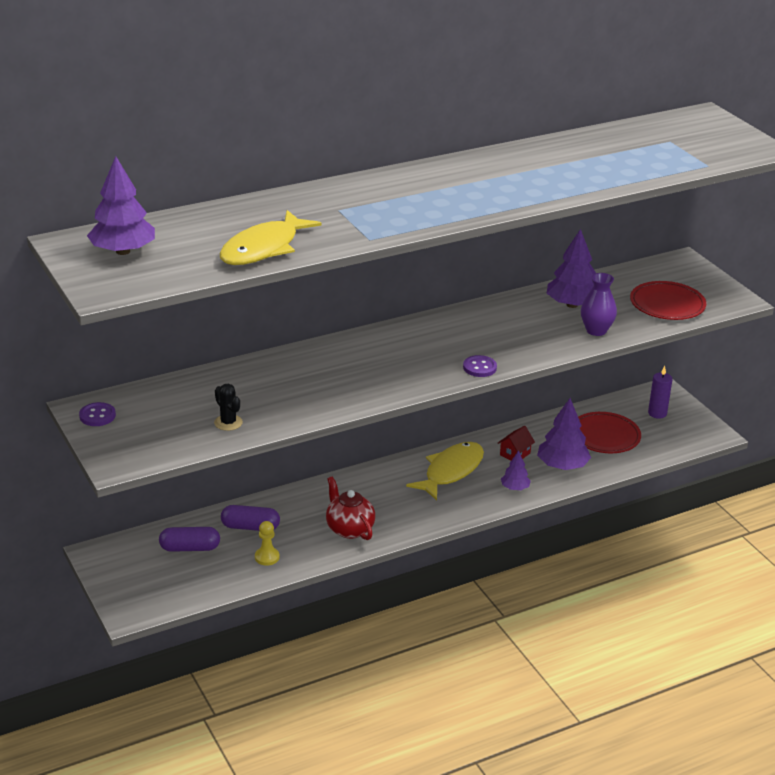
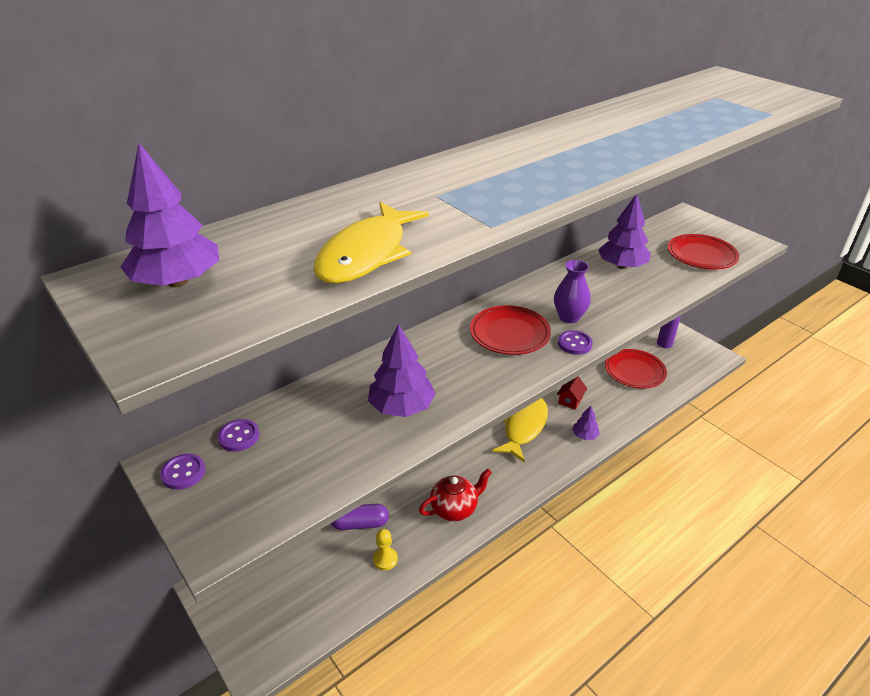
camera: 10 degrees left, 5 degrees up
(147, 397) = (239, 436): none -> purple button
(190, 548) = (305, 562): purple capsule -> none
(228, 423) = (339, 457): black cactus -> none
(349, 529) = (454, 508): red teapot -> red teapot turned 105 degrees clockwise
(420, 351) = (509, 334): none -> red plate
(562, 466) = (614, 406): purple tree -> purple tree (401, 407)
(596, 330) = (658, 288): purple vase -> purple vase (569, 317)

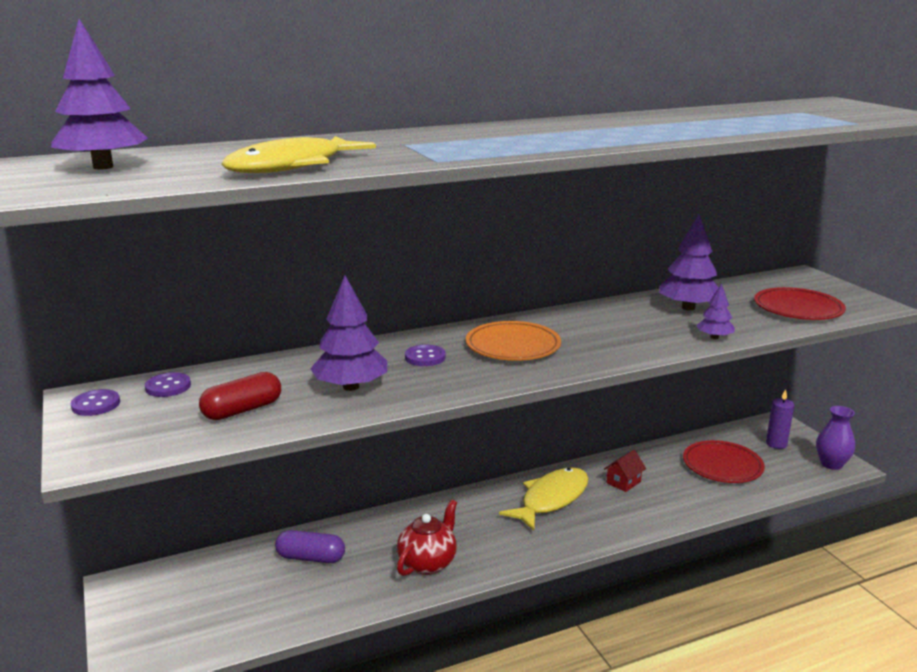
camera: 15 degrees right, 15 degrees down
(323, 454) = (242, 410): none -> red capsule
(385, 559) = (322, 596): yellow pawn -> none
(454, 508) = (428, 563): red teapot -> red teapot turned 45 degrees counterclockwise
(509, 334) = (513, 346): red plate -> orange plate
(569, 317) = (593, 341): purple vase -> purple vase (831, 464)
(574, 344) = (584, 362): purple button -> purple button (425, 357)
(584, 435) = (625, 519): purple tree -> purple tree (714, 337)

